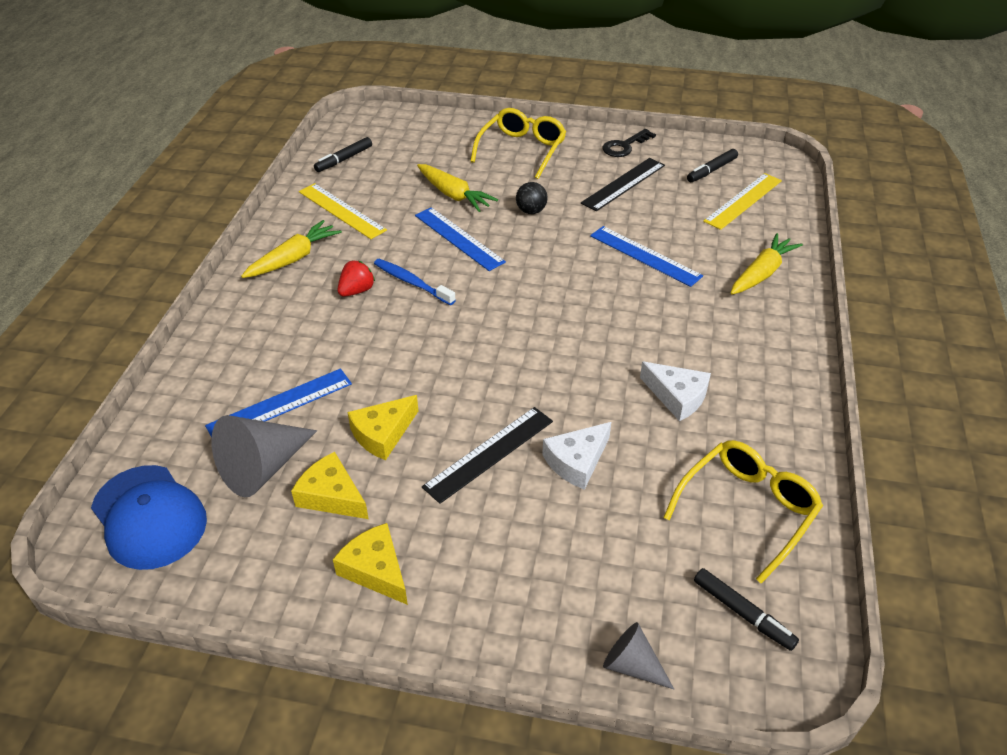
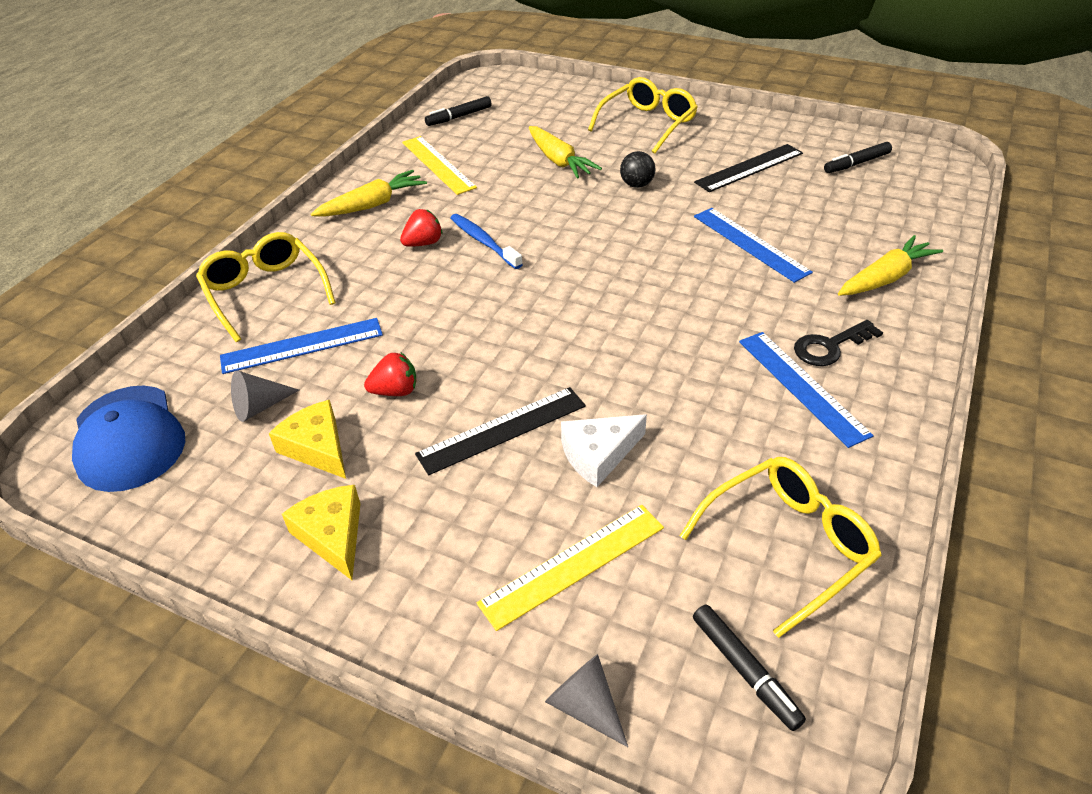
camera: 15 degrees right, 0 degrees up
(223, 358) = (265, 292): none -> yellow glasses
(263, 467) = (260, 406): grey cone -> grey cone, size x0.57
(383, 434) = (395, 391): yellow cheese -> red strawberry
(459, 238) = (549, 204): blue ruler -> blue ruler (802, 386)
(624, 146) = (762, 130): black key -> black key (830, 347)
(677, 396) = (740, 400): white cheese -> none
(743, 201) = (885, 198): yellow ruler -> yellow ruler (573, 565)

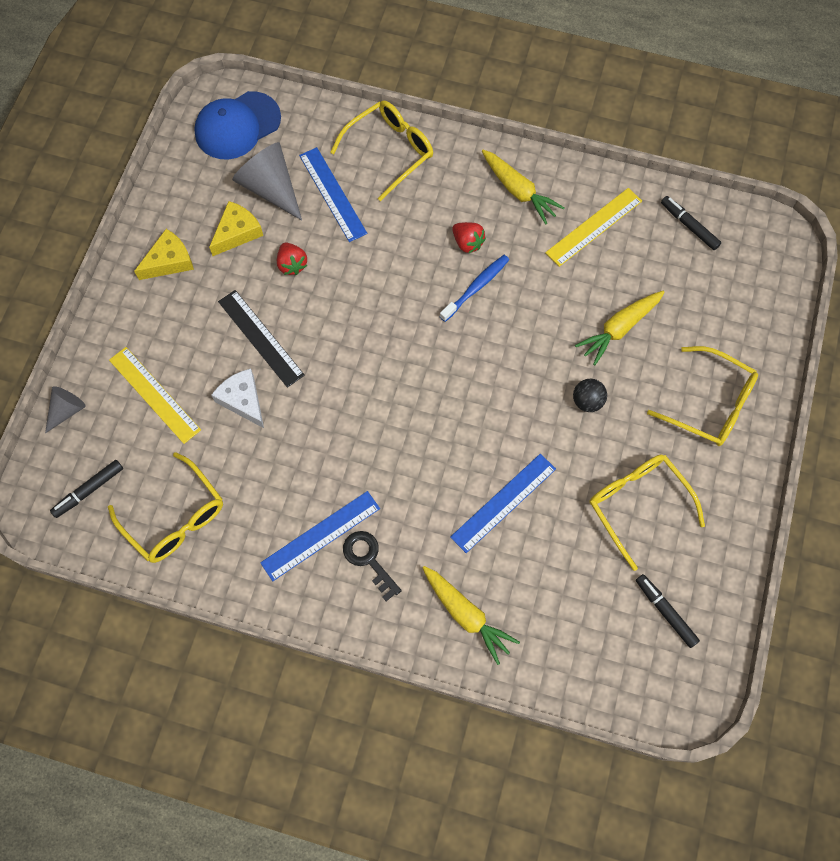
camera: 80 degrees right, 25 degrees up
(260, 406) = (270, 188): grey cone -> grey cone, size x1.76
(749, 168) = (637, 504): black ruler -> yellow glasses

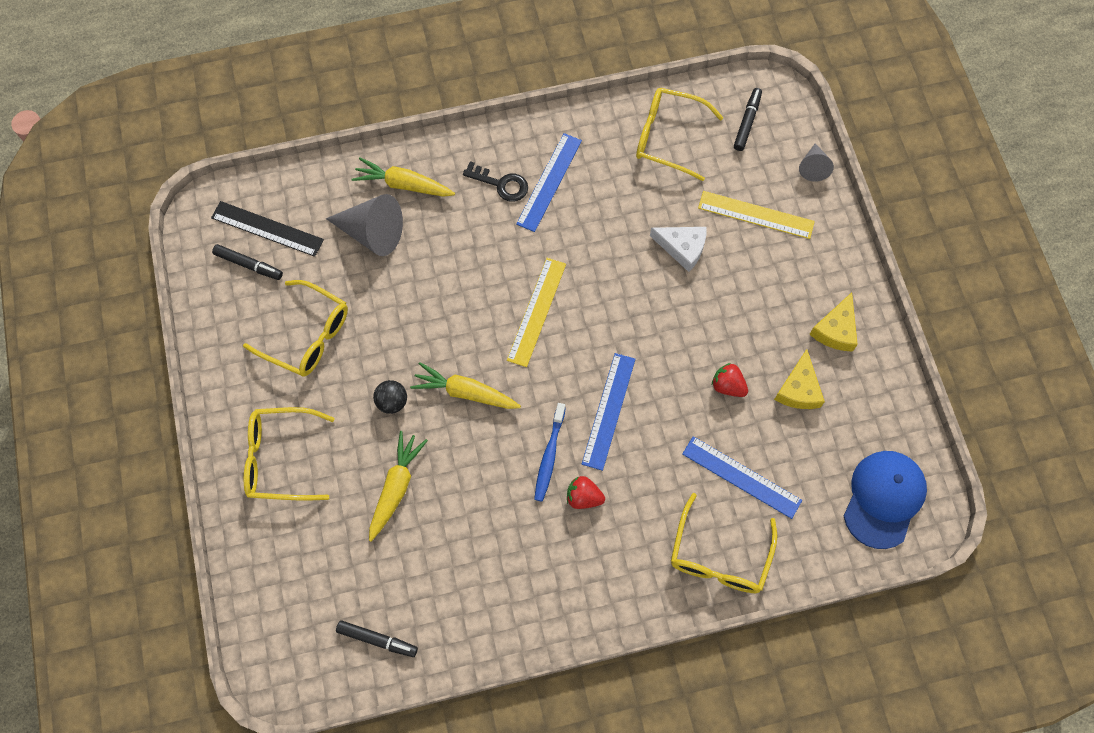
camera: 150 degrees right, 0 degrees up
(260, 338) = (706, 306): black ruler -> black ruler (267, 229)
(270, 188) = (802, 450): grey cone -> grey cone (372, 233)
(503, 502) = (419, 280): blue ruler -> blue ruler (608, 411)
(518, 191) = (567, 583): yellow carrot -> yellow carrot (465, 392)
(594, 227) = (472, 584): yellow ruler -> yellow ruler (537, 311)

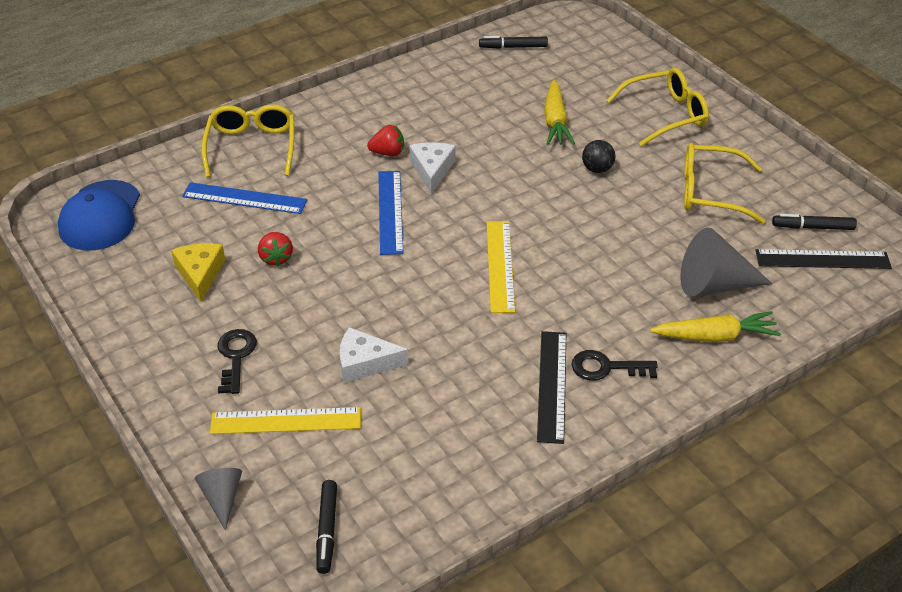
camera: 160 degrees right, 25 degrees down
(465, 392) = (534, 191): yellow carrot -> none
(549, 182) = (552, 385): blue ruler -> black ruler
(549, 456) = (432, 170): blue toothbrush -> white cheese
(668, 137) = (428, 478): yellow glasses -> none
(728, 386) = (276, 258): red strawberry -> red strawberry turned 60 degrees clockwise
(783, 287) = (235, 357): none -> black key
(835, 329) = (166, 333): yellow cheese -> none

